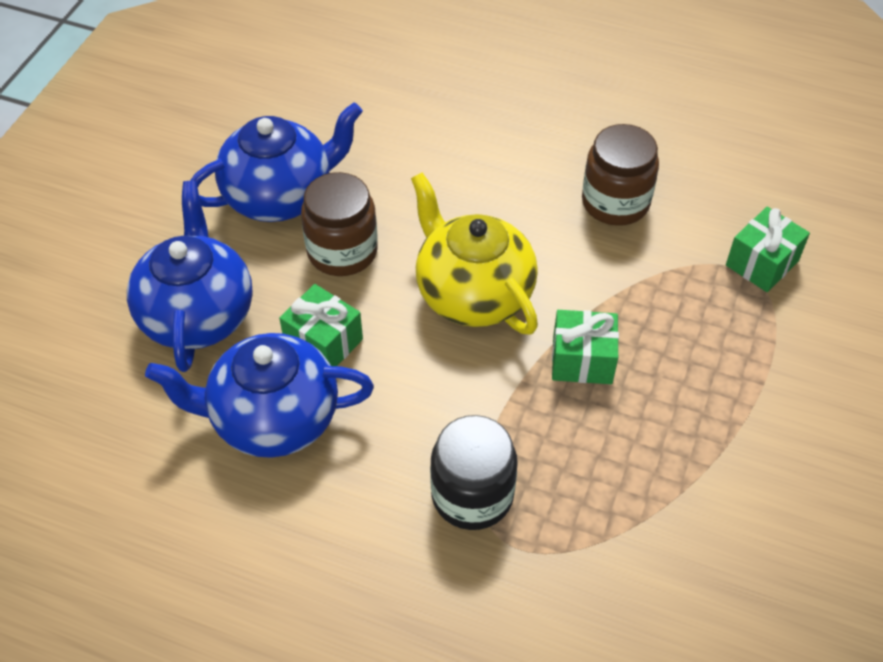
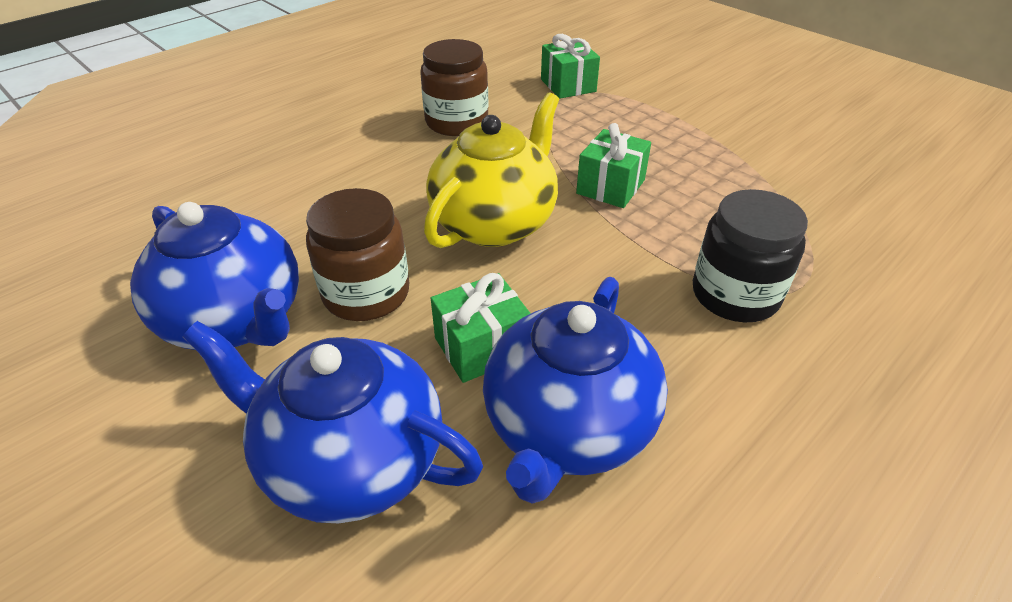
camera: 65 degrees left, 10 degrees down
(280, 196) = (236, 320): blue teapot -> blue teapot turned 135 degrees clockwise
(473, 294) = (495, 223): yellow teapot -> yellow teapot turned 135 degrees clockwise

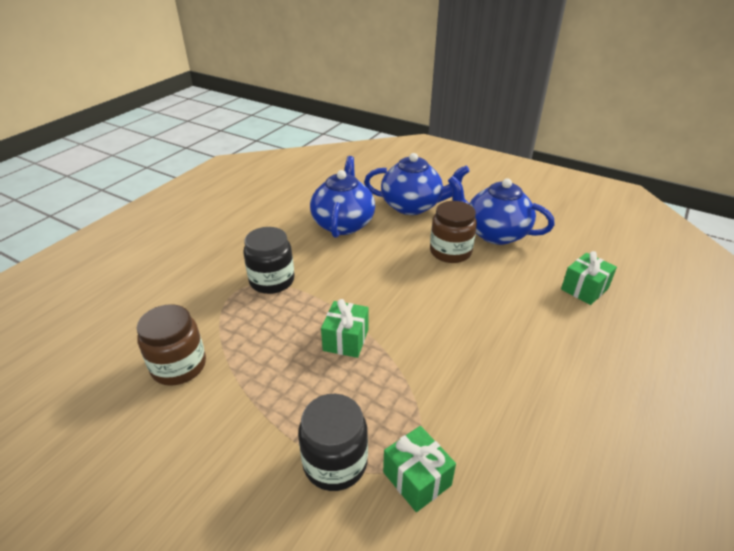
camera: 165 degrees right, 5 degrees down
(456, 122) = (492, 387): brown jar -> brown jar (179, 366)
(482, 347) = (386, 241): green gift -> green gift (584, 289)
(495, 223) = (410, 298): yellow teapot -> none
(638, 101) = (335, 462): none -> black jar

